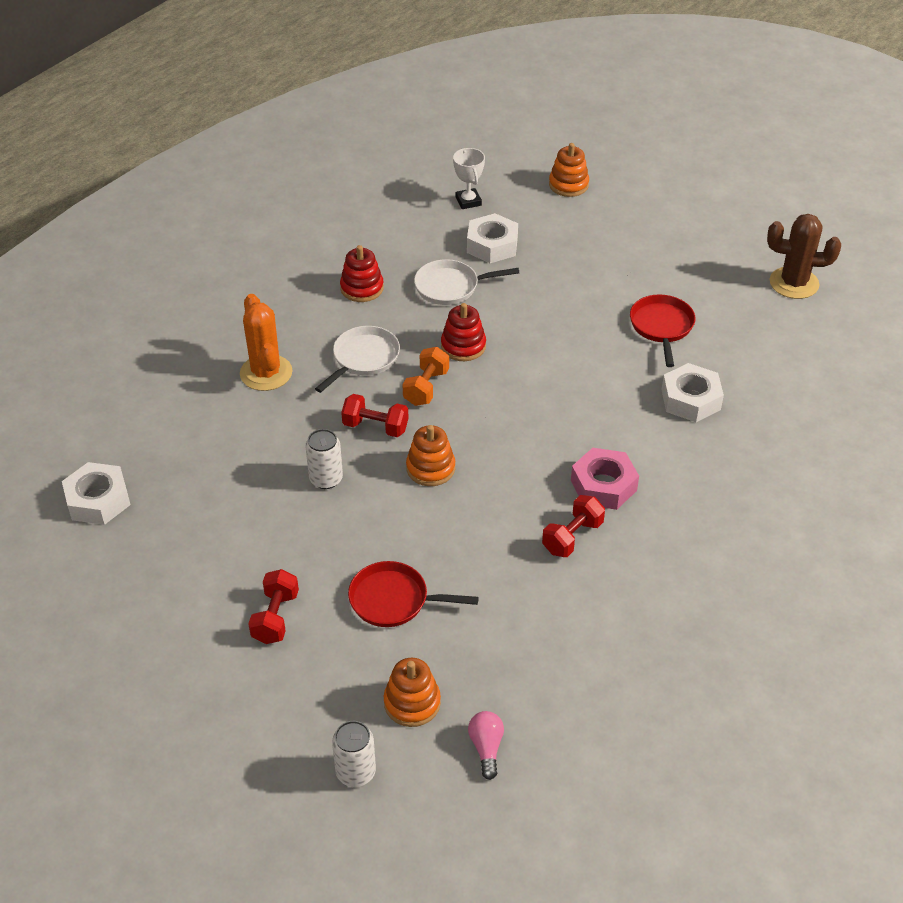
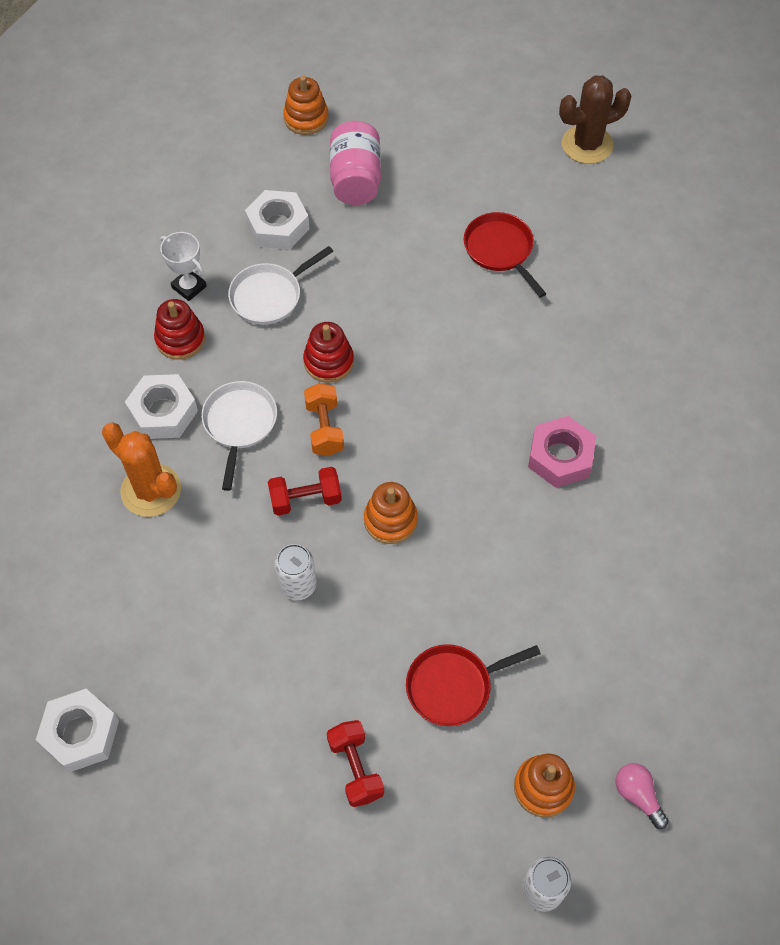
camera: 30 degrees left, 15 degrees up
(468, 201) = (219, 182): white trophy -> white trophy (189, 287)
(572, 537) = (568, 528): red dumbbell -> none
(577, 237) = (356, 179): none -> pink jar
(690, 399) = (577, 321): white nut -> white nut (163, 412)

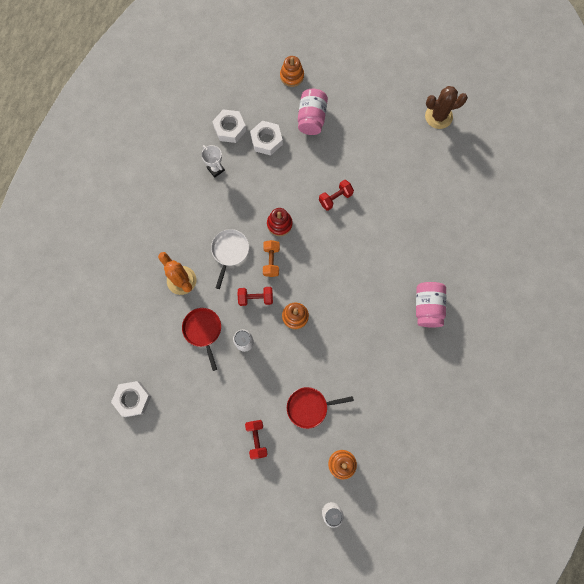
camera: 10 degrees right, 15 degrees up
(163, 412) = (193, 238): white nut -> white nut (230, 129)
(180, 339) = (207, 199): red stacking toy -> none
(269, 296) = (256, 181): white pan -> none
(427, 302) = (335, 198): none -> red dumbbell
(500, 250) = (379, 173): red pan -> red pan (203, 331)
(560, 457) = (385, 297): pink nut -> none
(638, 796) = (385, 476): pink light bulb -> none
(645, 463) = (427, 307): none -> pink jar

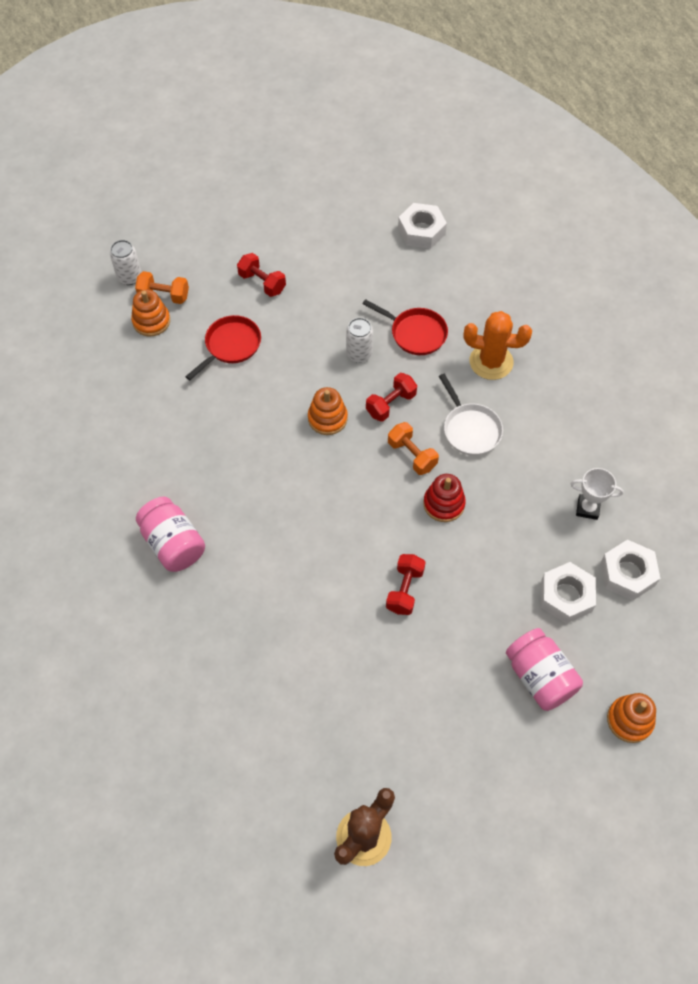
camera: 140 degrees right, 15 degrees down
(321, 478) = (164, 296): none -> orange dumbbell

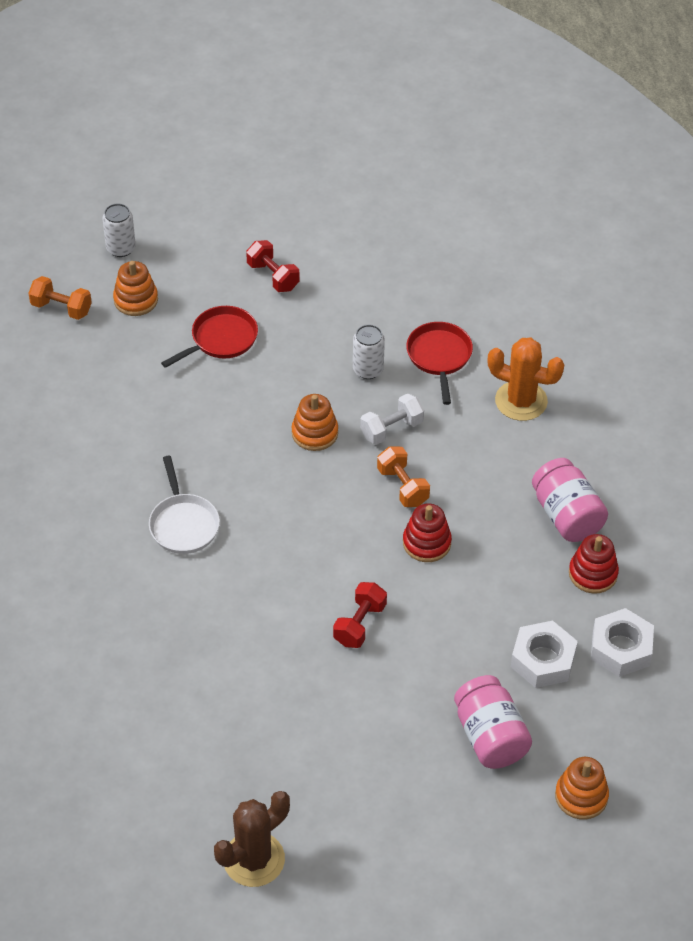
camera: 10 degrees right, 10 degrees down
(164, 296) = (156, 274): orange dumbbell -> orange dumbbell (61, 308)
(173, 544) = (110, 536): pink jar -> pink jar (567, 515)
(391, 404) = (391, 429): red dumbbell -> white dumbbell
(415, 333) = (439, 357): red pan -> red pan turned 135 degrees counterclockwise
(421, 231) = (475, 245): white nut -> none
(470, 429) = (477, 469): white pan -> white pan (183, 524)
(587, 508) = (593, 573): white trophy -> red stacking toy

